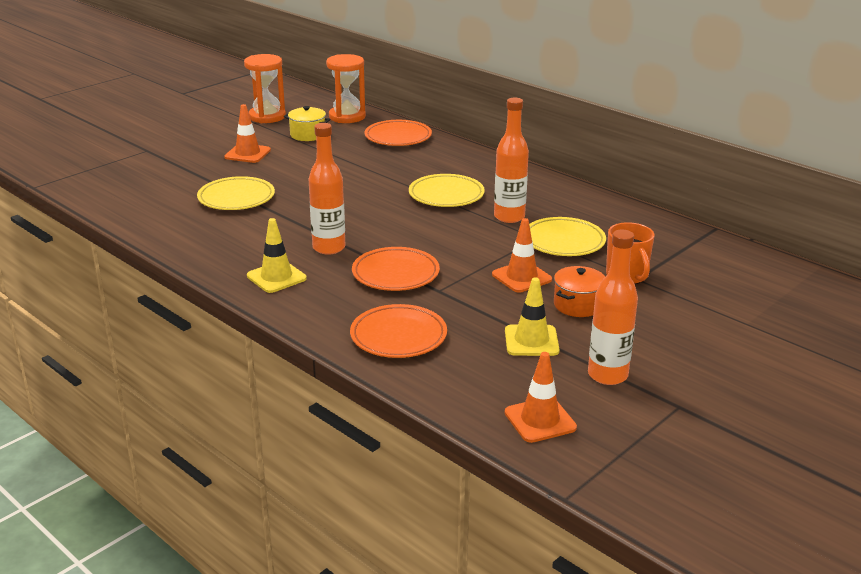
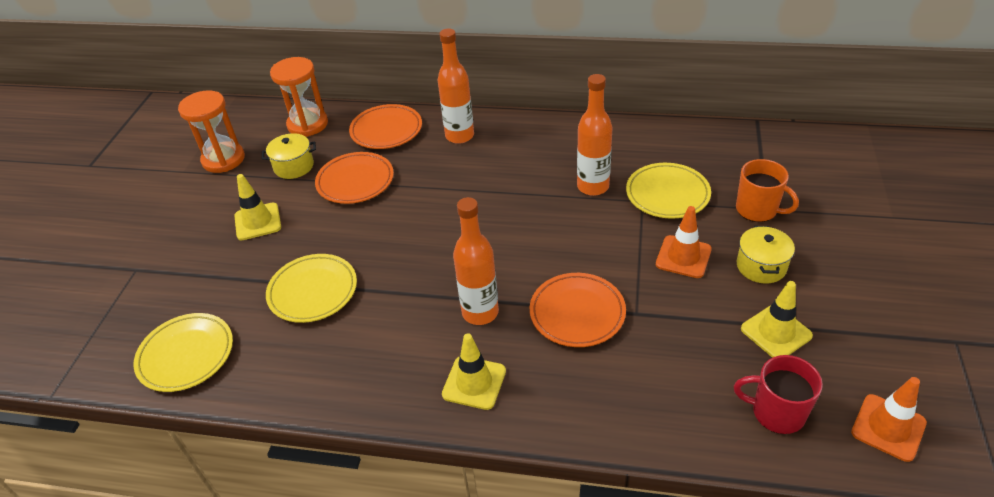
camera: 30 degrees left, 15 degrees up
(247, 154) = (258, 222): orange traffic cone -> yellow traffic cone
(398, 336) = (668, 395): orange plate -> orange plate (355, 181)
(446, 195) = (510, 185): yellow plate -> yellow plate (186, 355)
(464, 376) = (776, 412): none -> red mug
(578, 305) = (761, 266): orange pot -> yellow pot
(607, 375) = (872, 338): orange bottle -> orange bottle (459, 136)

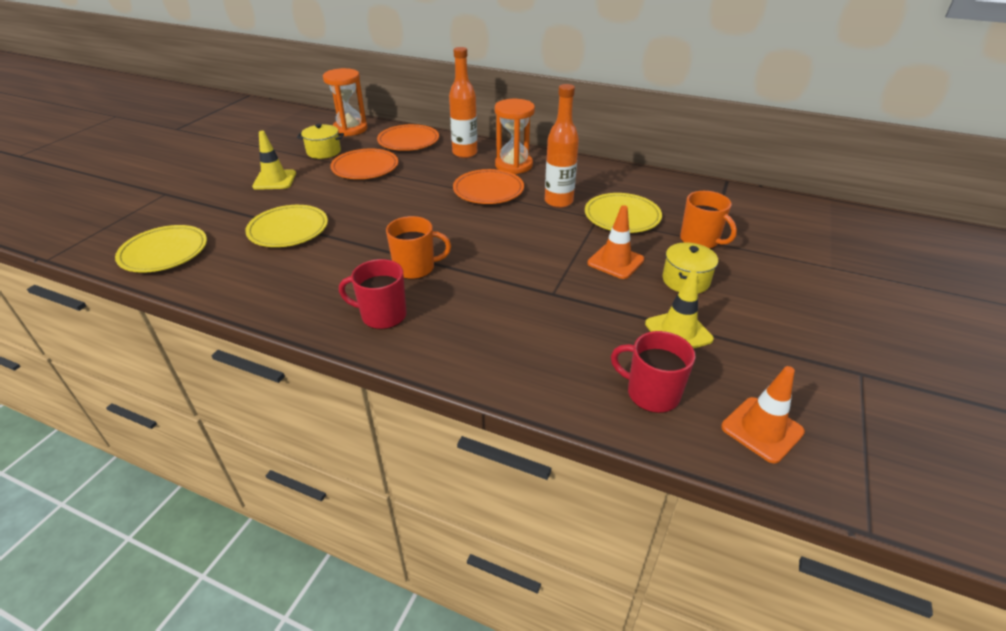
camera: 10 degrees right, 5 degrees down
(223, 159) = (274, 140): orange hourglass -> orange hourglass (513, 165)
(474, 383) = (382, 315): yellow traffic cone -> red mug
(480, 312) = (416, 268): orange bottle -> orange mug
(577, 313) = (499, 283): orange plate -> orange plate (488, 190)

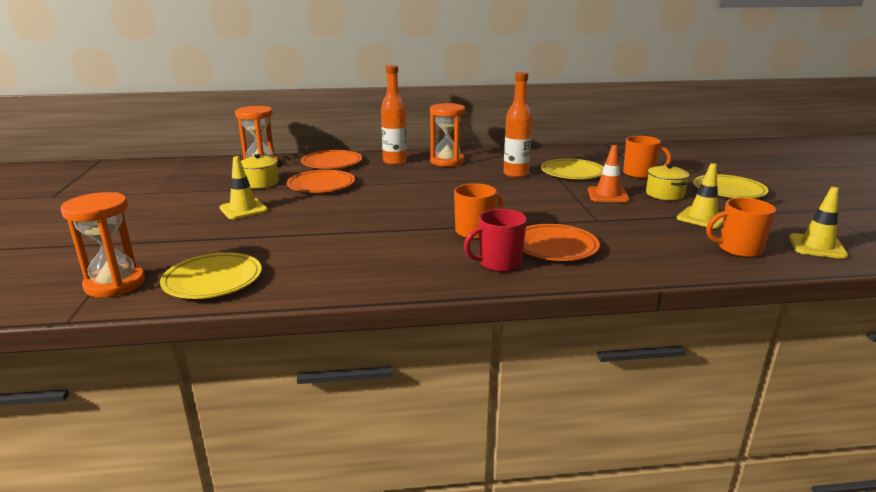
camera: 30 degrees left, 15 degrees down
(108, 234) = (115, 284): none -> orange hourglass
(288, 230) = (319, 236): yellow plate -> yellow plate (728, 191)
(488, 190) = (453, 178): orange plate -> orange plate (555, 247)
(651, 393) = (738, 249): red mug -> orange mug
(762, 429) = (817, 246): orange traffic cone -> yellow traffic cone

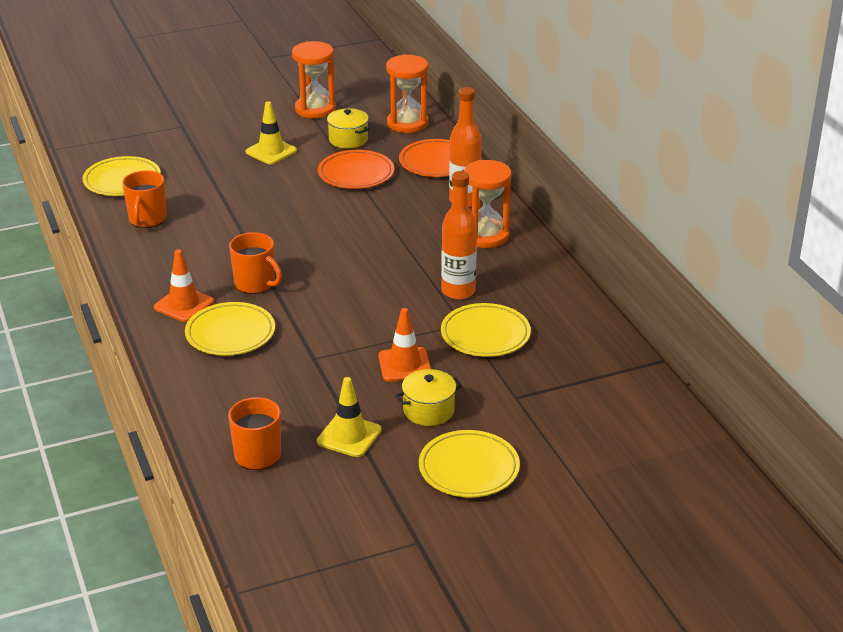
camera: 75 degrees right, 10 degrees up
(115, 284) = (108, 146): orange hourglass -> orange hourglass (315, 109)
(498, 263) = (184, 305): red mug -> orange traffic cone
(555, 247) = (230, 333): orange plate -> yellow plate
(639, 174) = (509, 392): orange mug -> orange mug (147, 219)
(817, 246) = (282, 516): yellow traffic cone -> none

